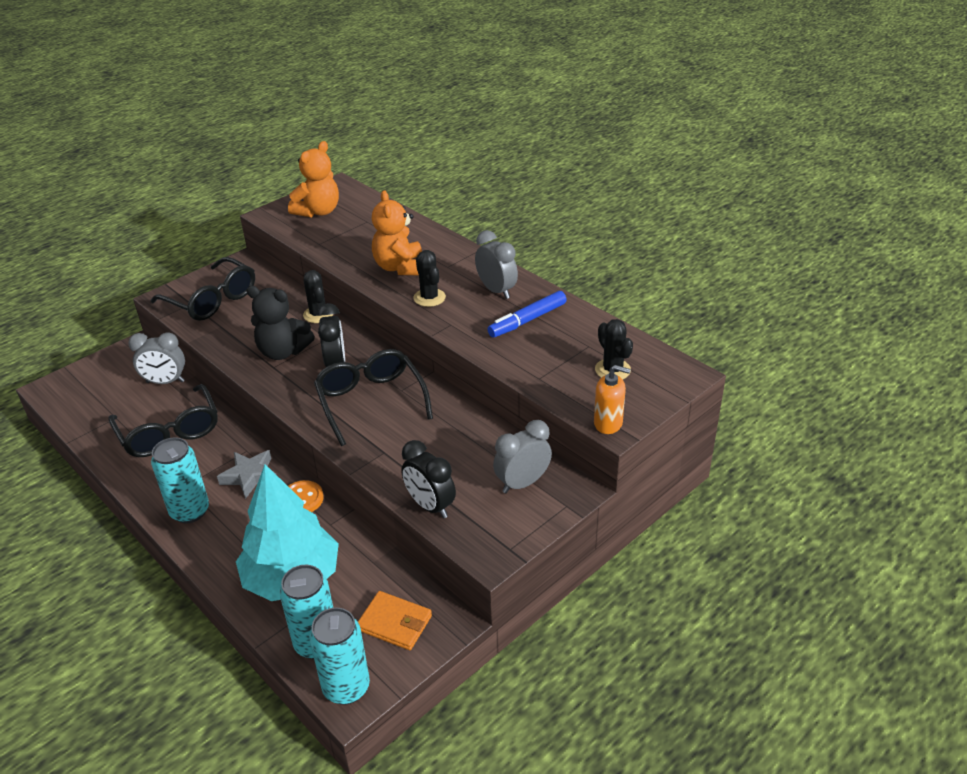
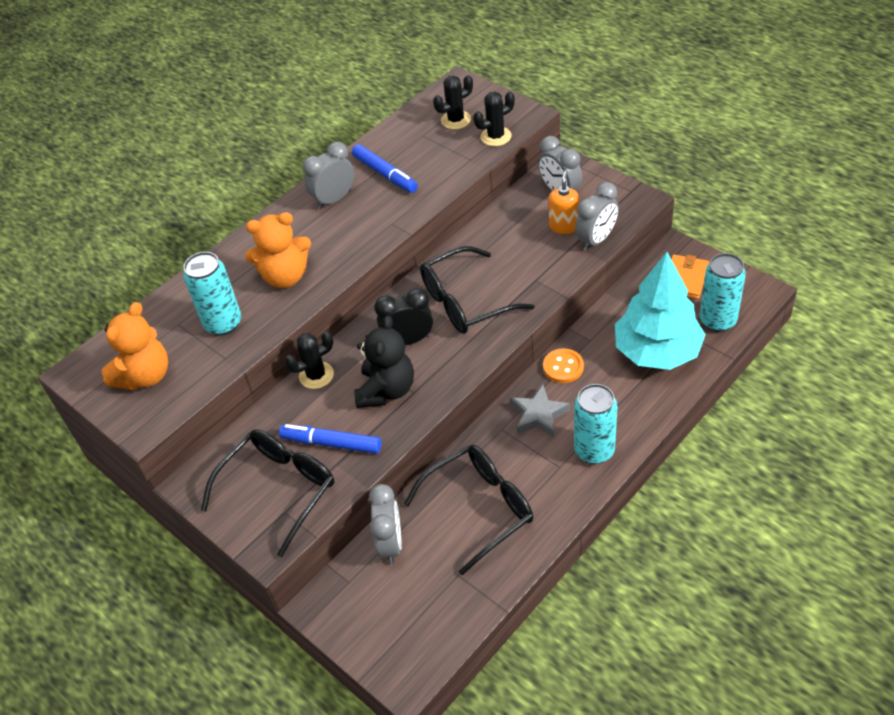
camera: 90 degrees left, 10 degrees up
(242, 323) = (331, 443): none -> blue marker
(318, 211) = (145, 376): orange teddy bear -> orange teddy bear turned 90 degrees clockwise
(346, 687) = (751, 295): turquoise can -> turquoise can (223, 323)
(429, 298) = (345, 245): black cactus -> black cactus (496, 136)
(430, 506) = (596, 240): black clock -> grey clock
(608, 423) = (524, 118): orange soap dispenser -> orange soap dispenser (564, 226)

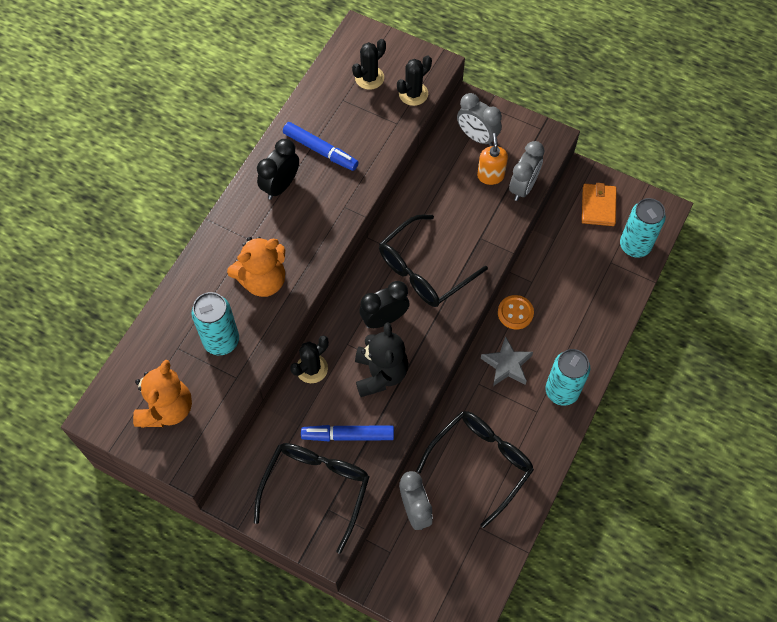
camera: 20 degrees left, 15 degrees up
(334, 199) = (280, 186): grey clock -> black clock
(657, 351) = (591, 285): turquoise tree -> none

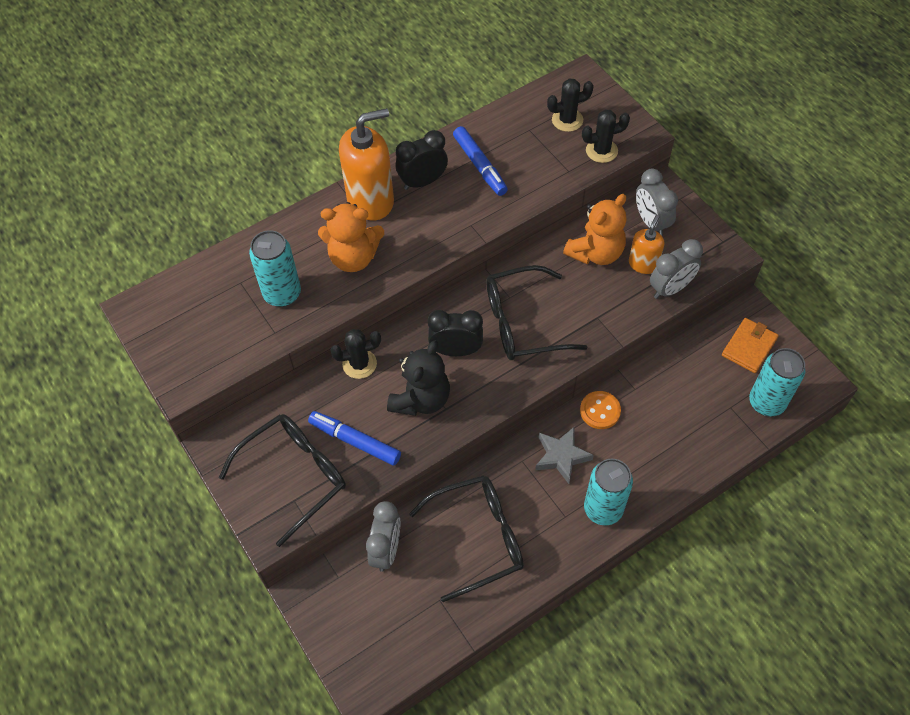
camera: 30 degrees right, 5 degrees down
(167, 409) = (196, 331): orange teddy bear -> orange teddy bear (595, 253)
(246, 222) = (371, 200): none -> orange soap dispenser

